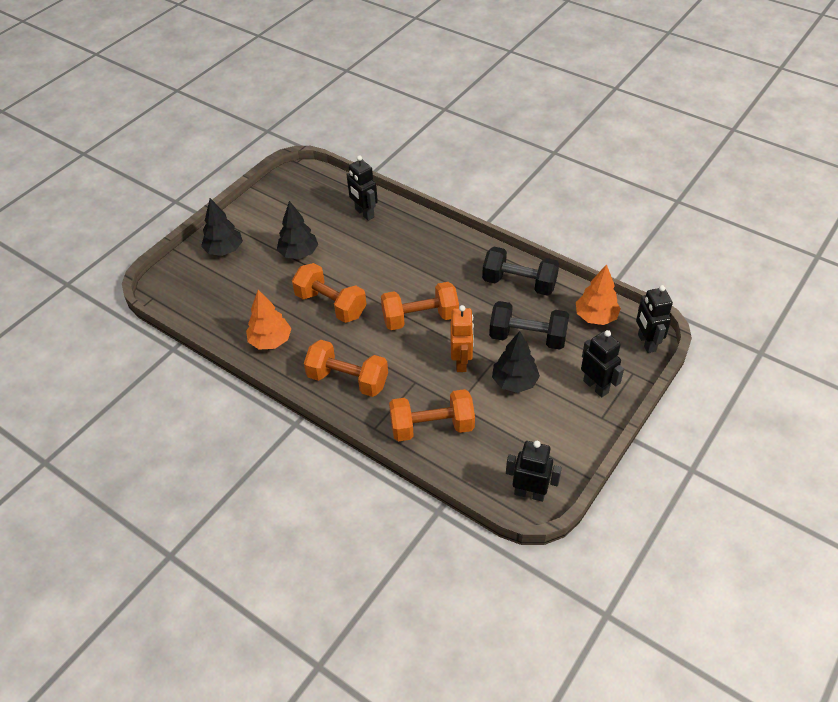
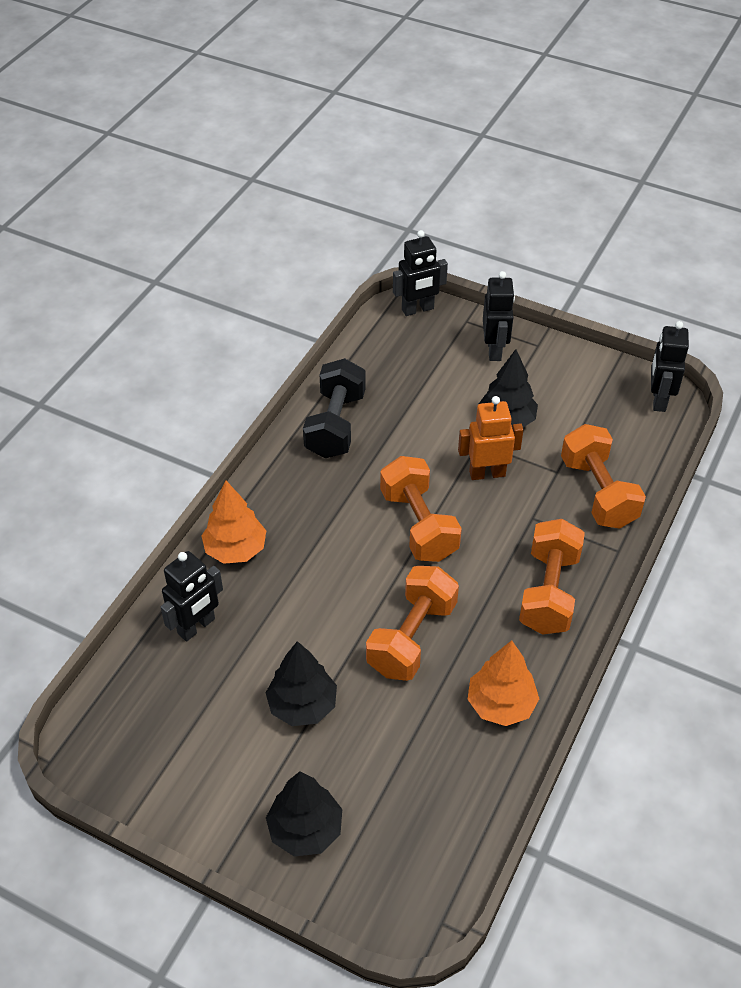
camera: 100 degrees left, 0 degrees up
(527, 337) = (431, 412): black dumbbell -> none
(595, 317) = (384, 351): orange tree -> orange tree (235, 549)
(596, 386) = (494, 350): black robot -> black robot turned 135 degrees clockwise

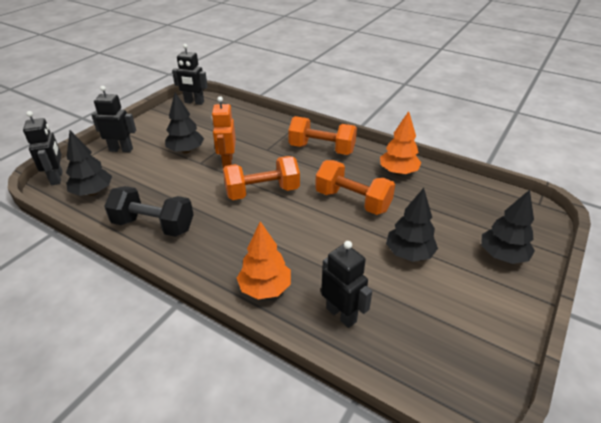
camera: 85 degrees left, 10 degrees down
(393, 351) = (93, 192): none -> black tree
(598, 492) = (254, 127): orange dumbbell -> none

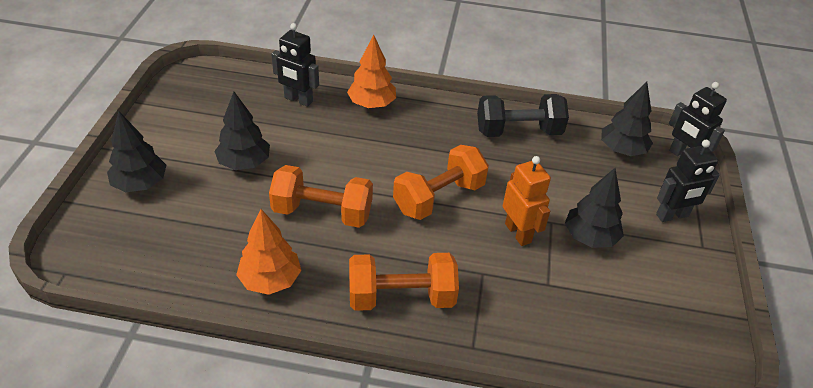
camera: 155 degrees right, 5 degrees up
(194, 102) = (699, 360): black robot -> none

